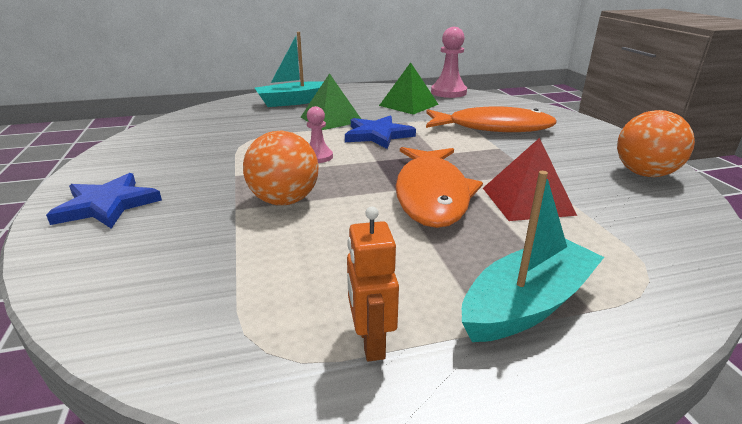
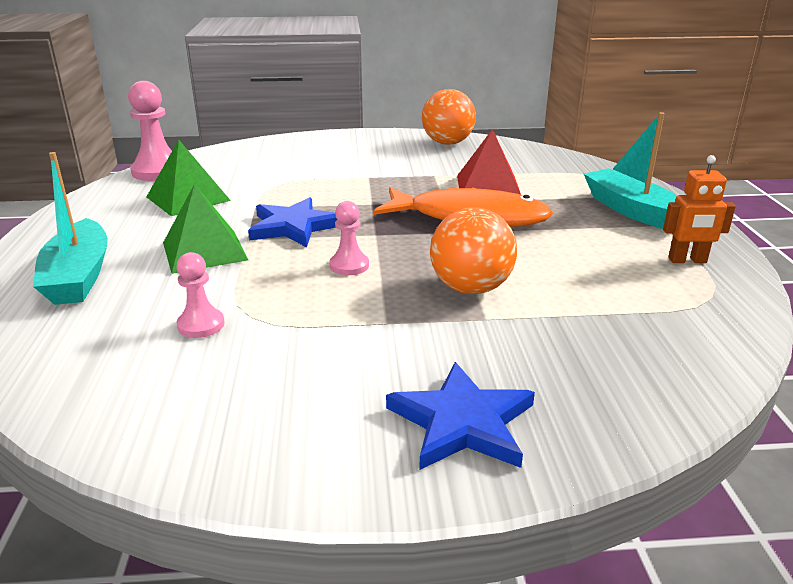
camera: 80 degrees left, 0 degrees up
(240, 131) = (201, 325): none -> pink pawn
(493, 128) = (311, 170): orange fish -> none

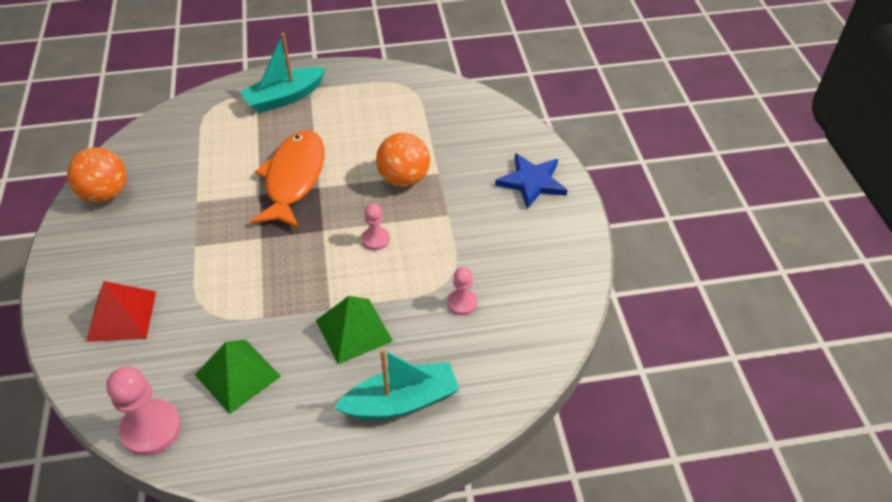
camera: 95 degrees left, 20 degrees up
(294, 226) = (307, 281): blue star -> none
(488, 186) = (228, 167): red pyramid -> red pyramid (122, 316)
(687, 260) = (362, 86): orange robot -> none

